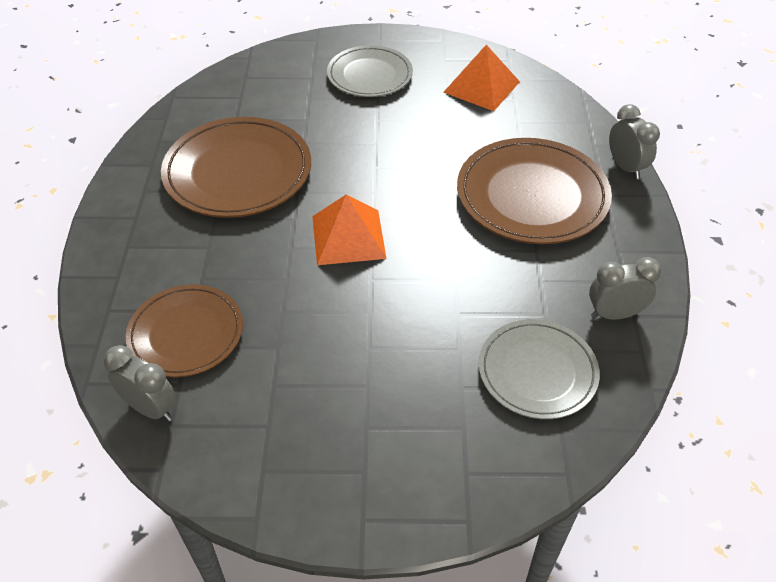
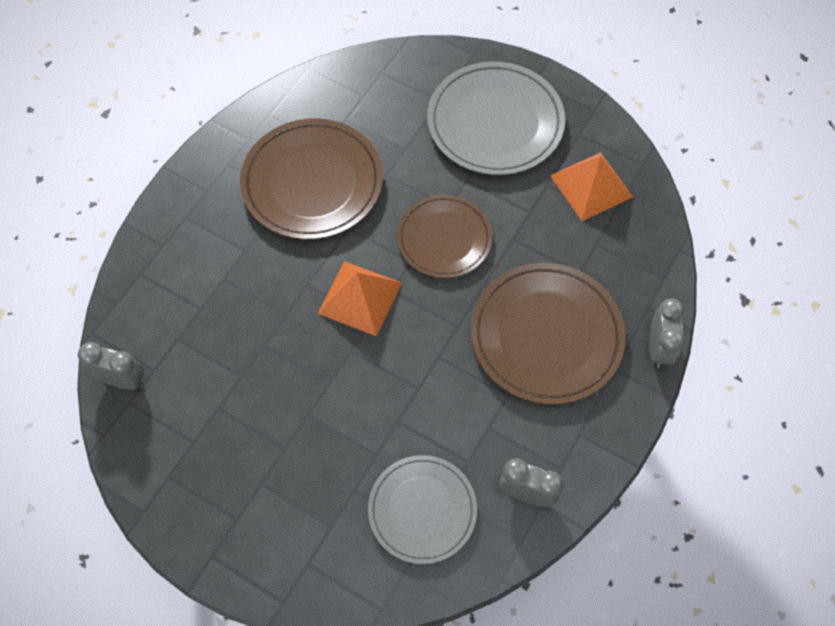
camera: 30 degrees right, 15 degrees up
(151, 408) = (123, 380): grey clock -> grey clock turned 45 degrees counterclockwise
(186, 334) = (182, 327): brown plate -> brown plate (444, 239)
(369, 75) = (495, 122): grey plate -> grey plate, size x1.53

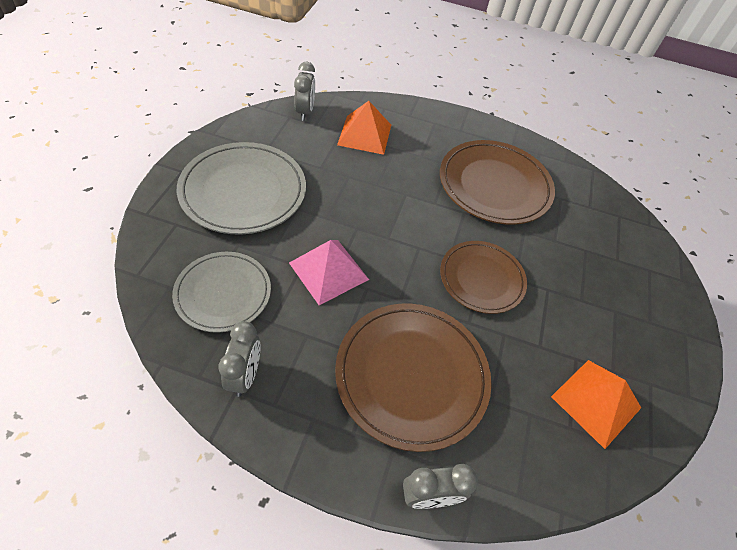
camera: 70 degrees right, 10 degrees down
(360, 297) = (405, 227): orange pyramid -> orange pyramid (365, 134)
(409, 392) = (328, 271): none -> pink pyramid
(495, 122) = (620, 305): grey plate -> grey plate (243, 191)

